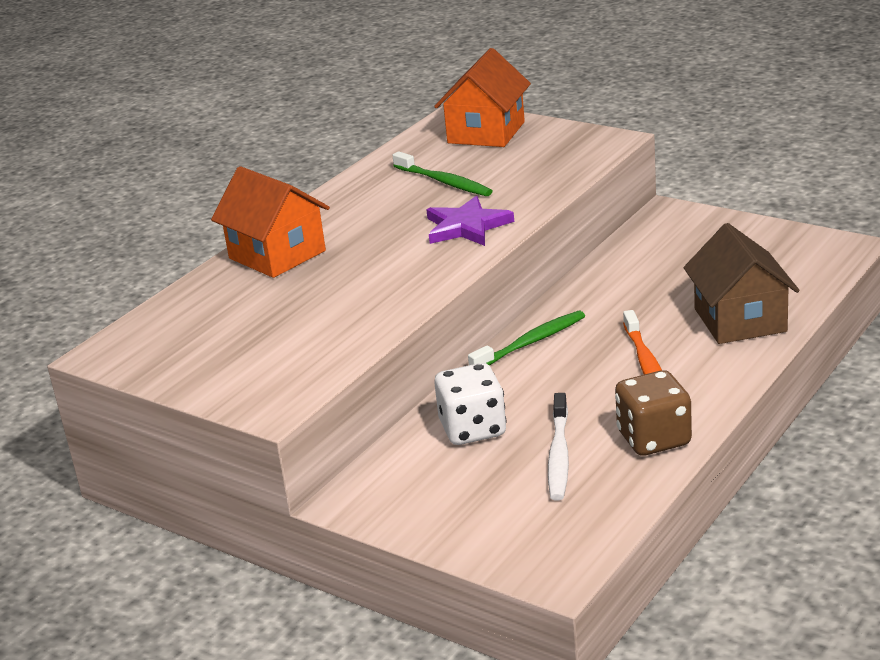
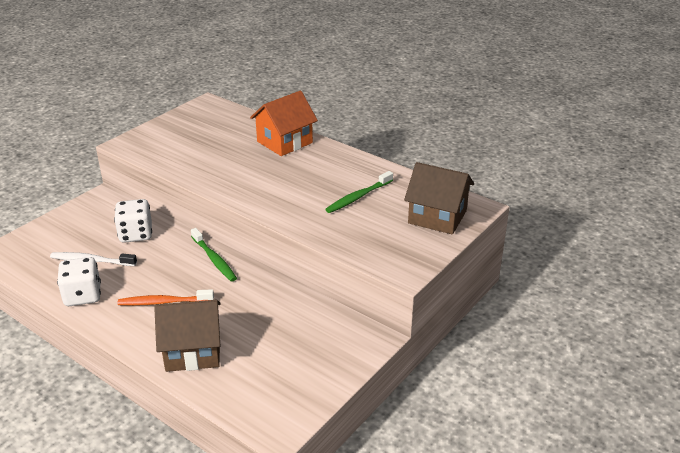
camera: 90 degrees right, 5 degrees up
(466, 226) = (287, 203): purple star -> none
(486, 132) = (437, 217): orange house -> brown house
(654, 439) = (83, 296): brown dice -> white dice

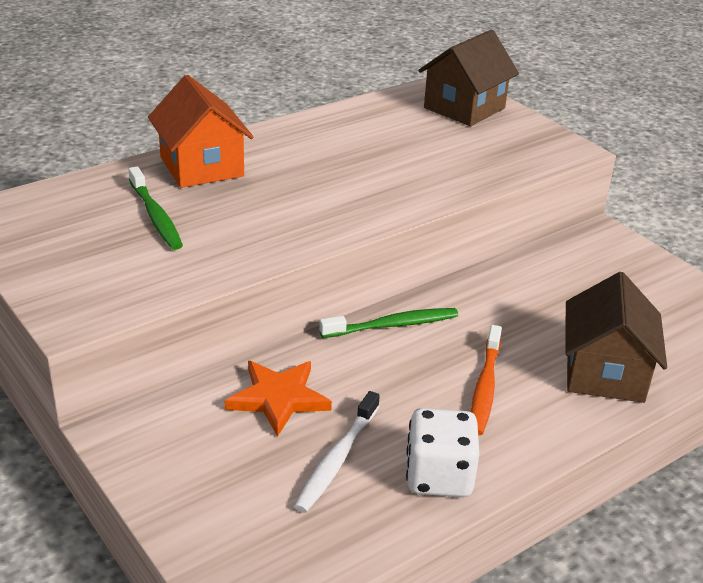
camera: 75 degrees left, 0 degrees up
(136, 234) = (278, 398): white dice -> orange star
(358, 197) = (394, 143): green toothbrush -> green toothbrush (155, 216)

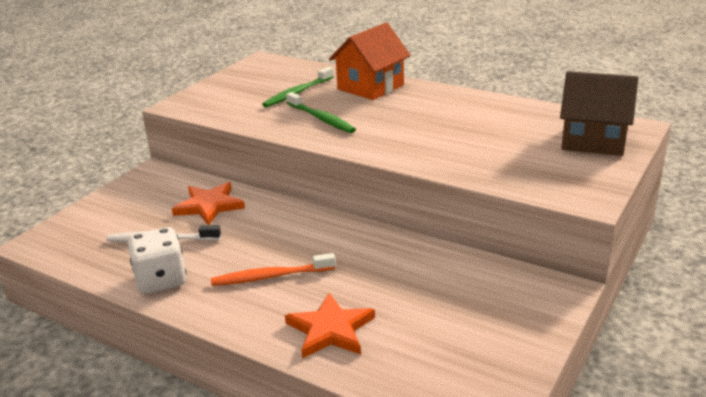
camera: 70 degrees right, 5 degrees down
(392, 325) = (318, 223): green toothbrush -> green toothbrush (321, 119)
(604, 372) = (330, 330): brown house -> orange star

